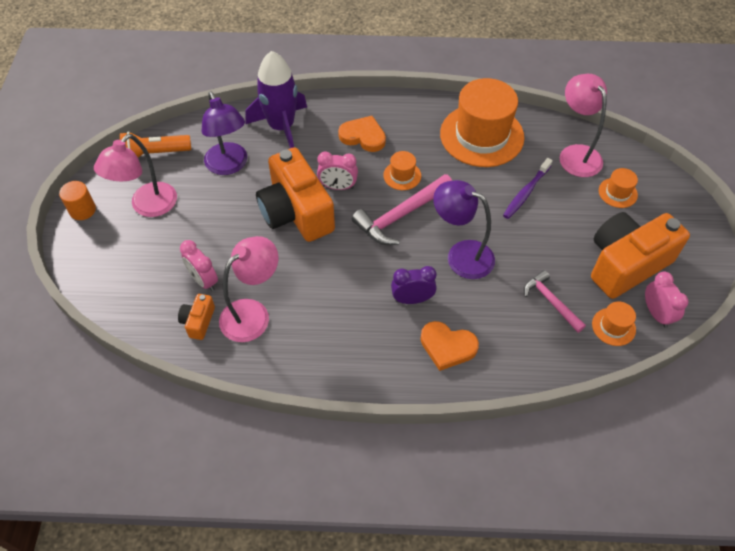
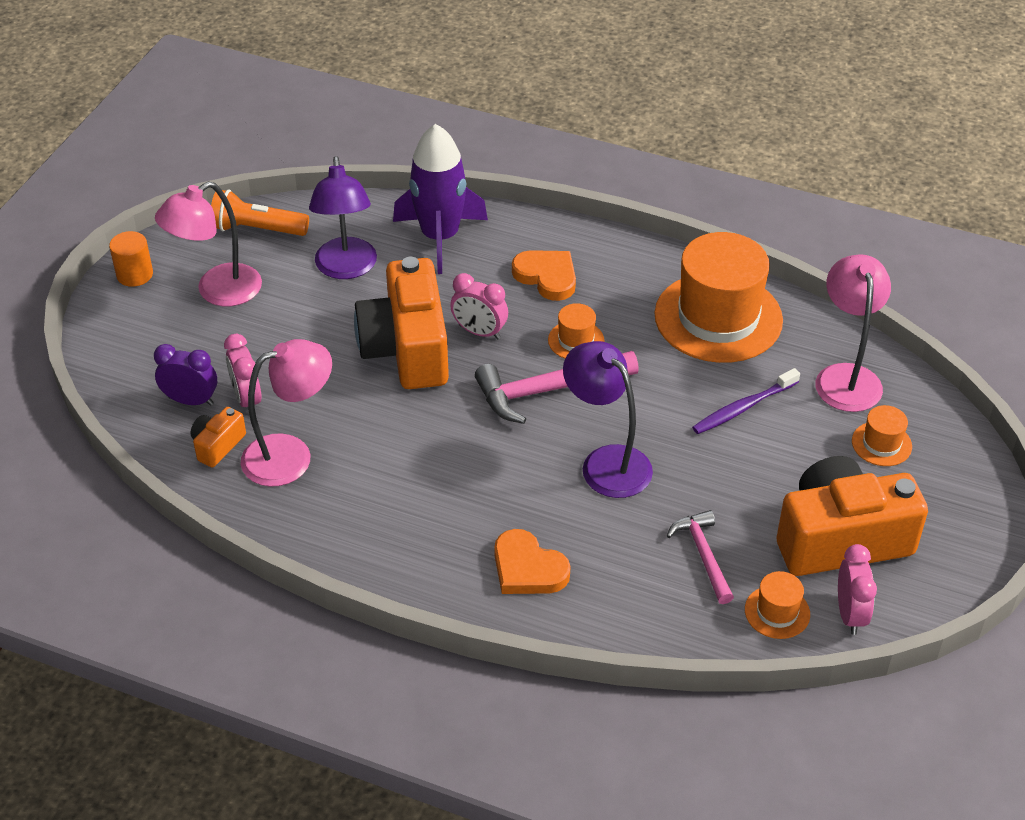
camera: 20 degrees right, 10 degrees down
(412, 299) = (510, 498): purple clock -> purple clock (191, 400)

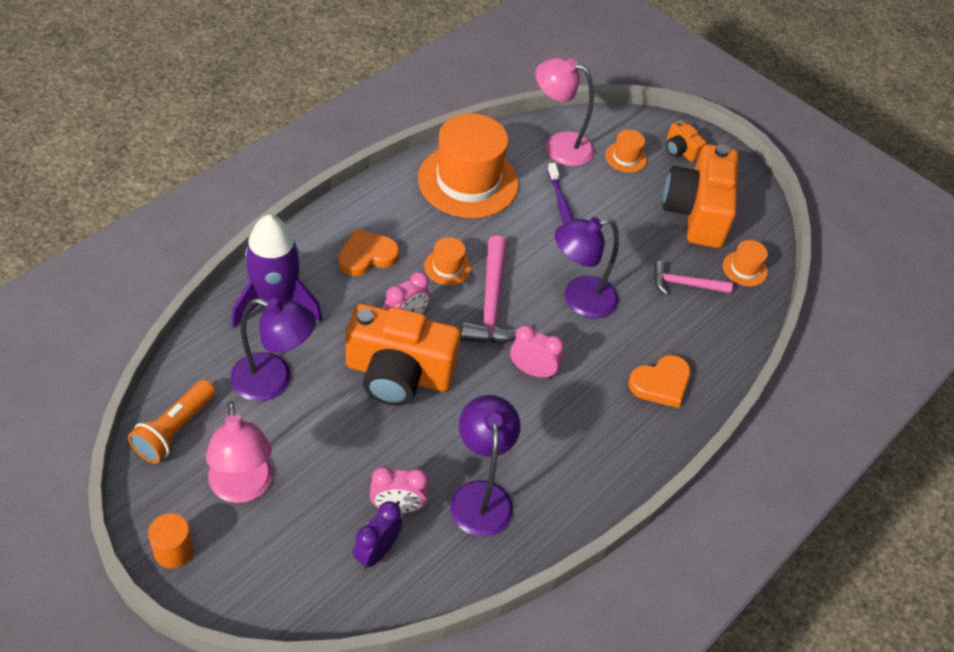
camera: 75 degrees left, 5 degrees up
(218, 445) = (443, 547): orange camera -> orange camera (680, 150)
(291, 455) = (480, 495): pink lamp -> purple lamp
(850, 614) = (757, 236): pink clock -> pink clock (532, 371)

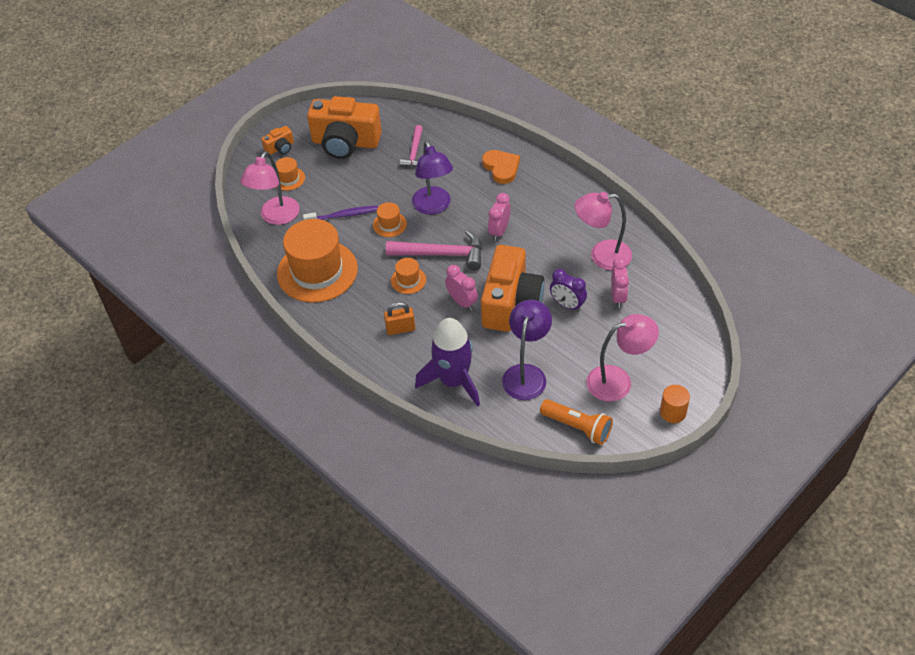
camera: 80 degrees left, 0 degrees up
(367, 256) = (400, 329): orange heart -> orange padlock
(376, 552) = (652, 305): purple clock -> purple clock (567, 305)
(480, 495) = (602, 256): purple lamp -> pink lamp
(744, 269) = (398, 122): orange hat -> orange hat (389, 224)

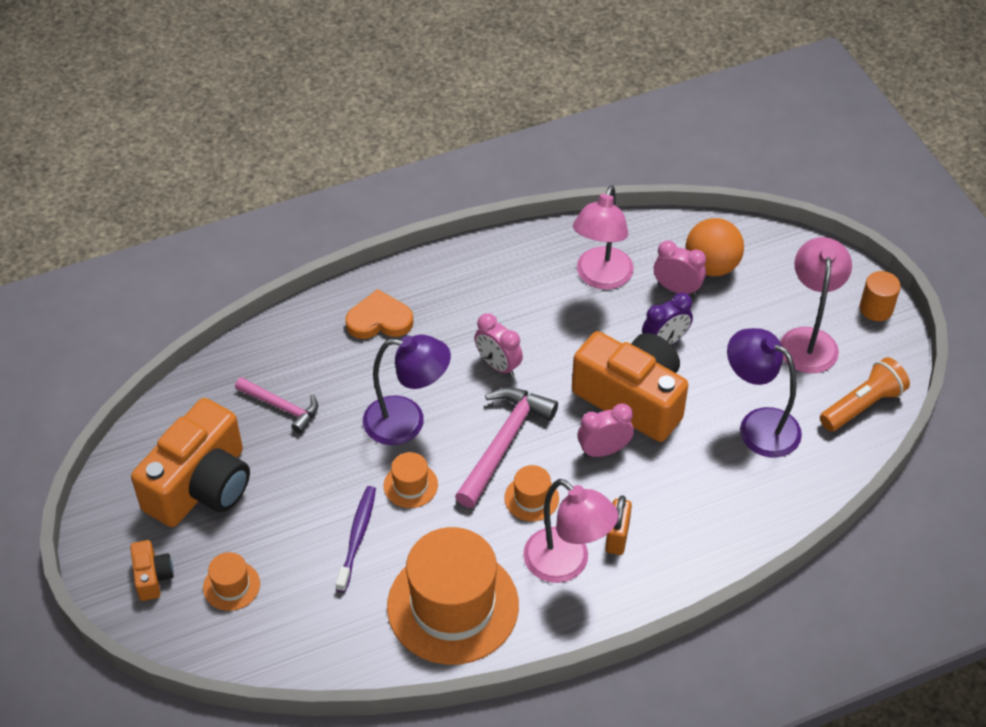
camera: 70 degrees left, 0 degrees up
(276, 217) = (306, 628): pink lamp -> pink lamp (566, 564)
(453, 381) = (736, 507): purple rocket -> none
(650, 309) = (711, 266): none -> orange ball

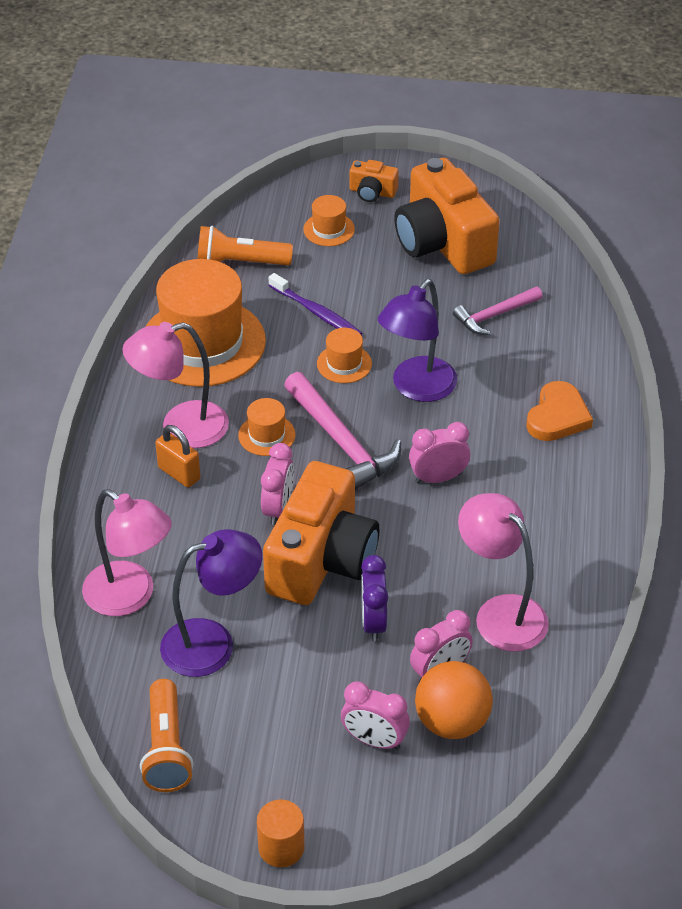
camera: 120 degrees right, 5 degrees down
(324, 635) = (240, 263): none -> orange flashlight
(632, 399) = (321, 559): orange camera -> orange camera turned 45 degrees counterclockwise
(759, 299) = (374, 740): none -> pink clock
(808, 340) = (285, 752): pink lamp -> pink lamp (130, 597)

